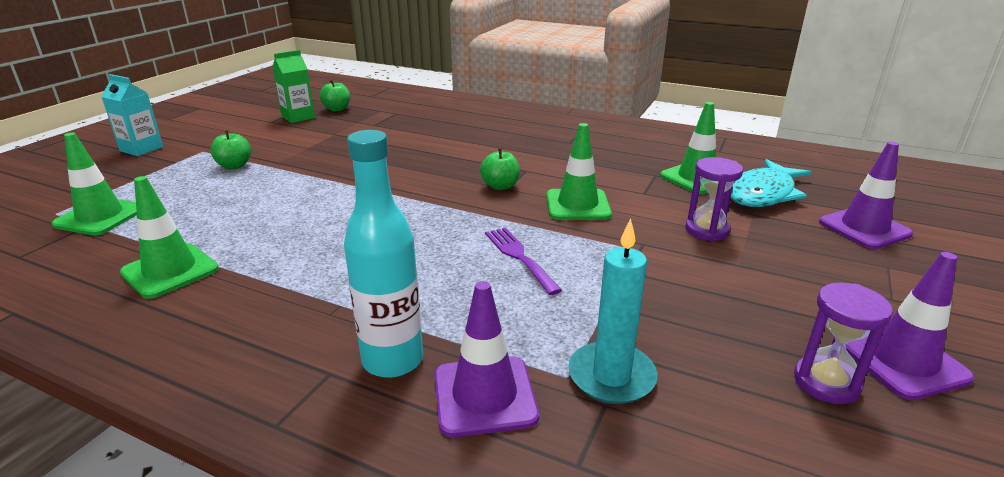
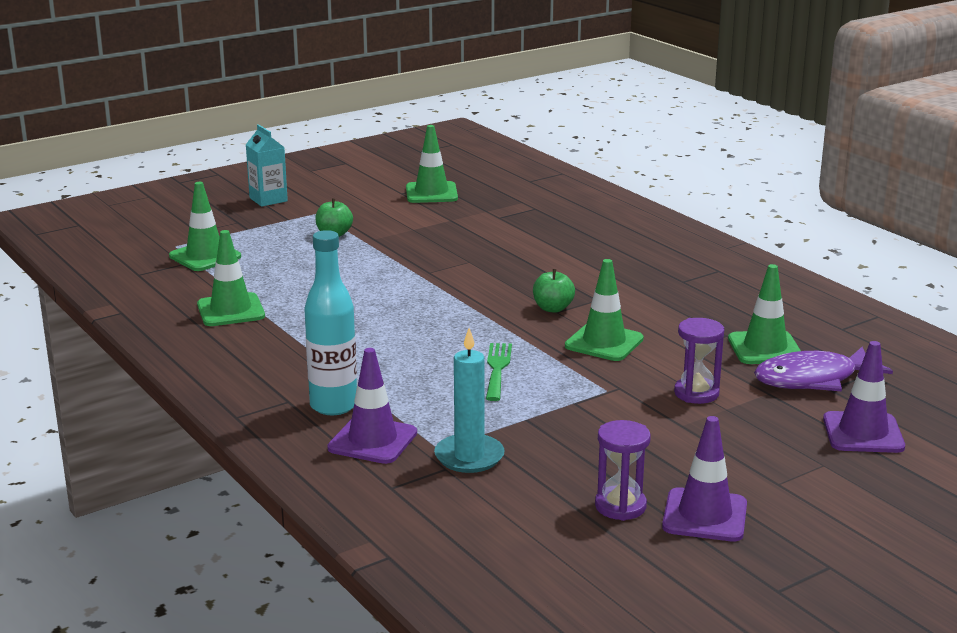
camera: 30 degrees right, 5 degrees down
(298, 117) = (431, 193): green carton -> green traffic cone
(337, 109) = (478, 191): green apple -> none
(519, 257) = (497, 369): purple fork -> green fork
(763, 194) = (812, 379): turquoise fish -> purple fish

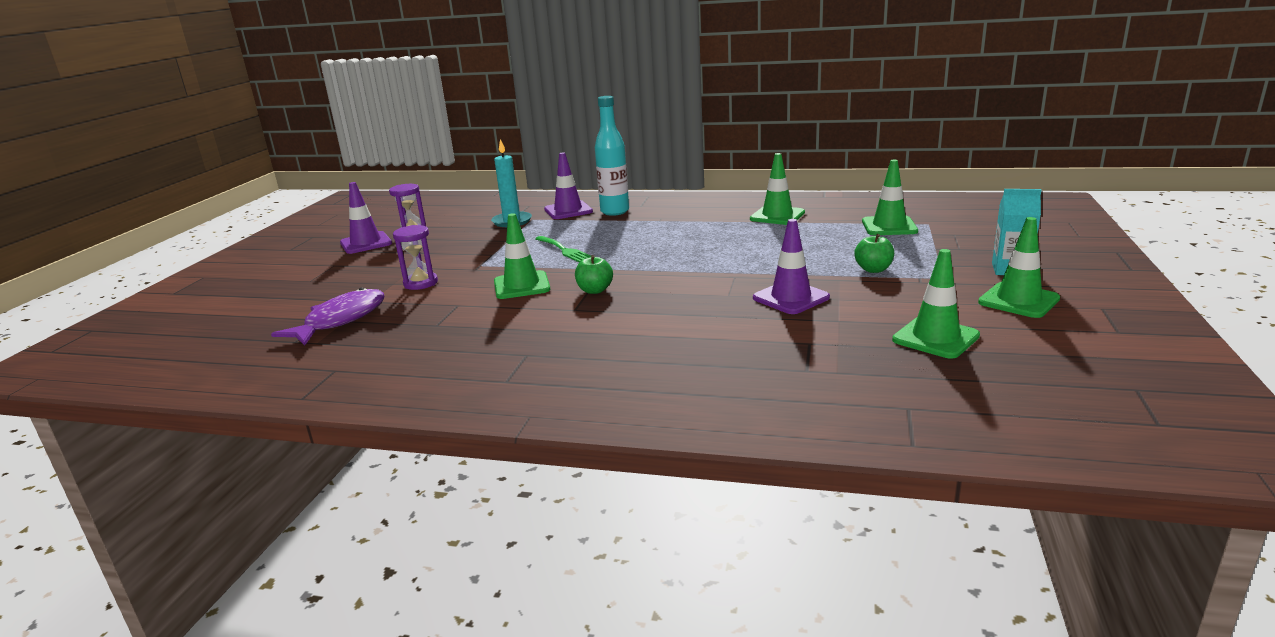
camera: 140 degrees right, 0 degrees up
(765, 348) = (394, 327): green traffic cone -> green traffic cone (1018, 300)
(863, 433) = (288, 303): purple traffic cone -> purple traffic cone (791, 298)

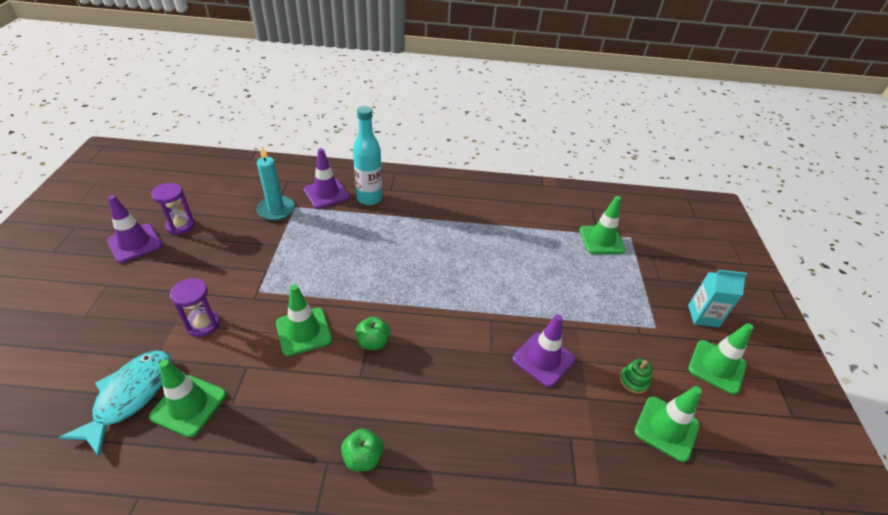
camera: 15 degrees left, 20 degrees up
(341, 320) = (130, 396): purple fish -> turquoise fish
(564, 250) = (334, 267): green fork -> none
(777, 216) = (510, 216): green traffic cone -> green traffic cone (189, 405)
(873, 269) = (601, 312): green apple -> green apple (363, 458)
(901, 310) = (633, 381): none -> green stacking toy

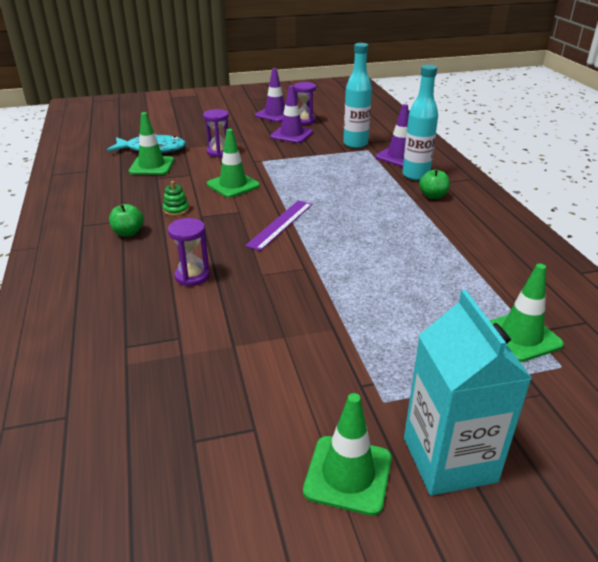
camera: 75 degrees right, 10 degrees down
(276, 210) = (355, 144): turquoise candle -> turquoise bottle
(373, 342) = (239, 214): green apple -> green apple (433, 196)
(410, 315) = (280, 224): none -> purple ruler
(477, 408) = (192, 276): none -> purple hourglass
(543, 359) = (271, 308): purple traffic cone -> purple traffic cone (291, 135)
(633, 381) = (276, 382): green stacking toy -> green stacking toy (176, 210)
(666, 428) = (216, 416): green traffic cone -> none
(703, 316) = (449, 459): turquoise carton -> turquoise carton, size x1.64

